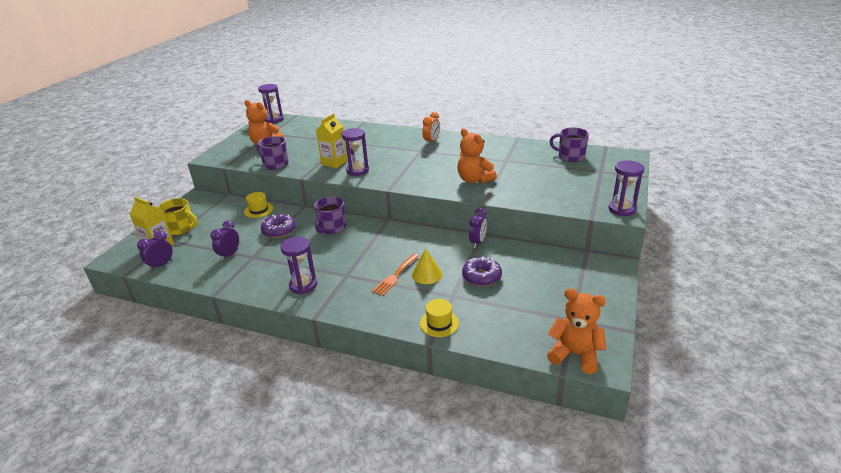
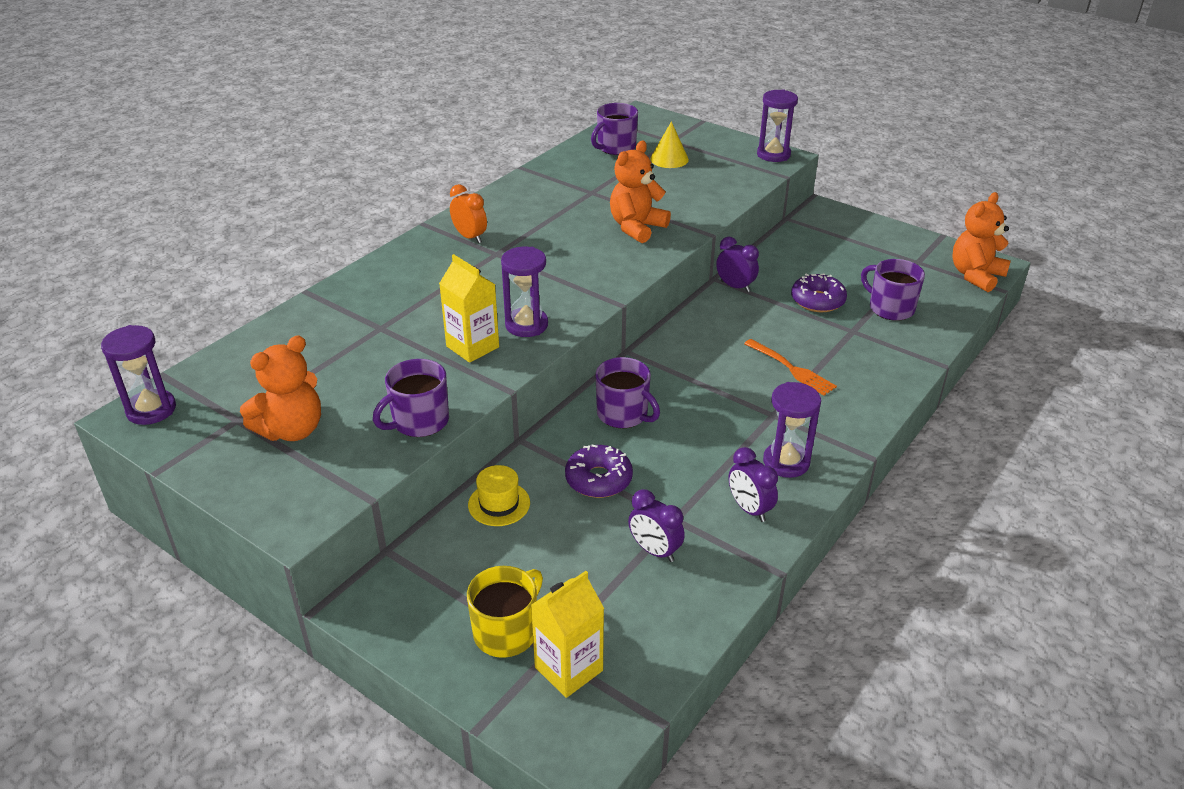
camera: 75 degrees left, 5 degrees up
(161, 265) = (649, 659): purple clock -> purple clock (749, 509)
(427, 274) = (797, 342): yellow cone -> yellow cone (669, 159)
(439, 323) = (907, 351): yellow hat -> none
(474, 180) = (636, 227): orange teddy bear -> orange teddy bear turned 150 degrees clockwise
(492, 310) = (890, 308): none -> purple mug

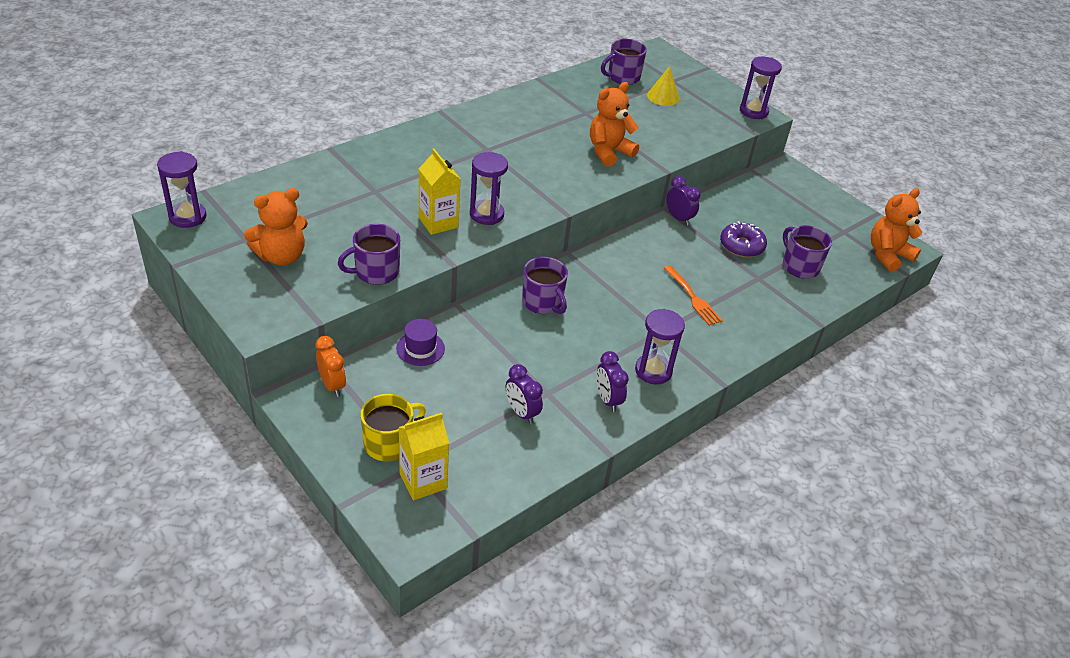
camera: 10 degrees right, 5 degrees up
(470, 237) = (472, 131): orange clock -> orange clock (332, 385)
(499, 504) = (420, 348): yellow hat -> purple hat
(598, 479) = (502, 348): purple donut -> none

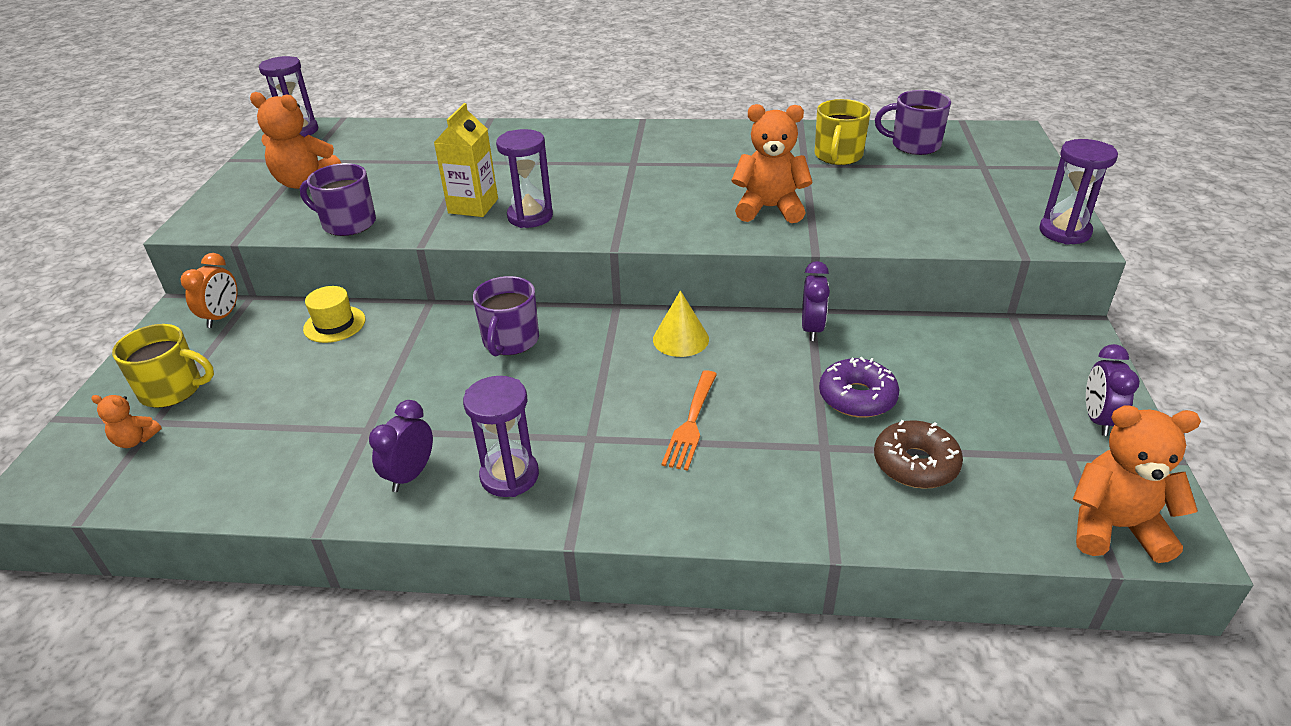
camera: 50 degrees right, 5 degrees down
(420, 348) = (334, 324): purple hat -> yellow hat
(423, 481) = (135, 440): yellow carton -> orange teddy bear
(521, 413) = (312, 433): purple clock -> purple clock (1098, 420)
(595, 100) = (838, 156): none -> yellow mug
(663, 97) = (940, 178): yellow cone -> yellow cone (680, 339)
(799, 266) = (915, 464): purple mug -> brown donut

